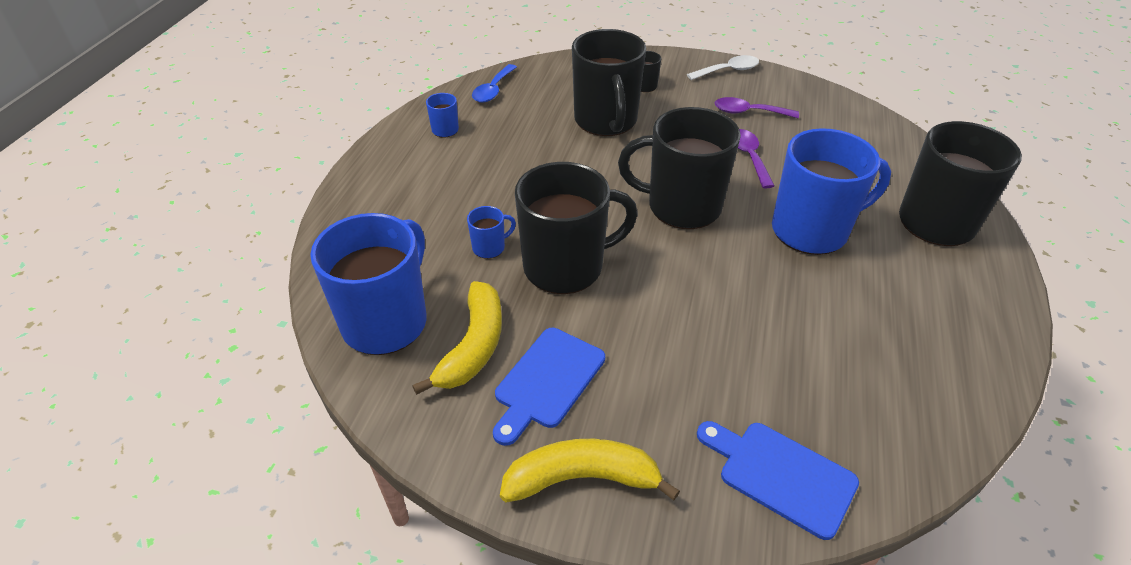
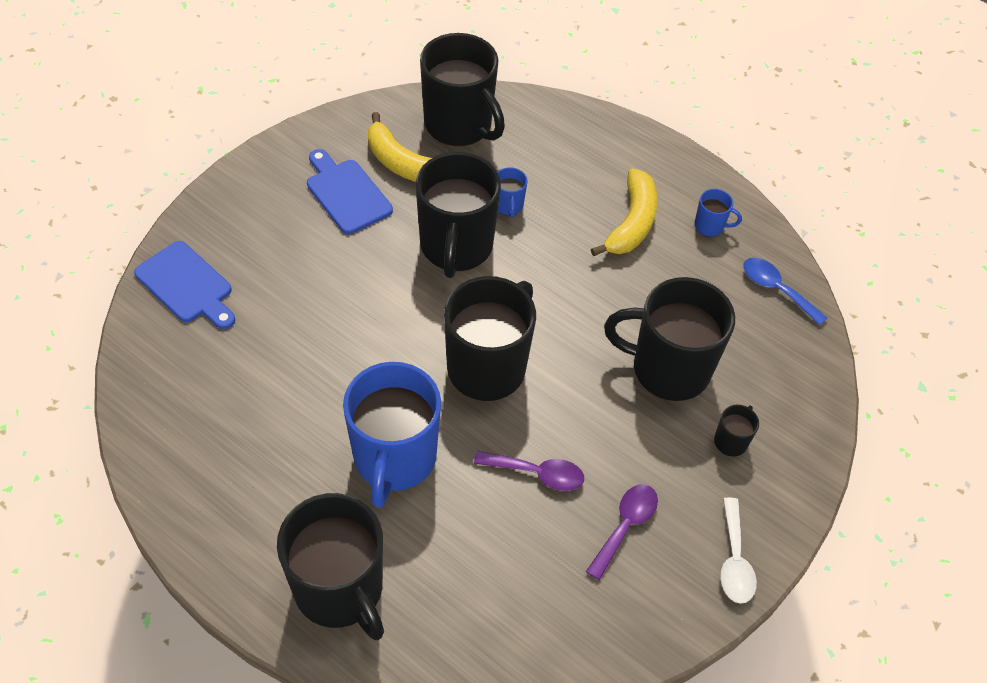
camera: 110 degrees right, 10 degrees up
(387, 321) = (459, 125): blue mug -> black mug
(582, 478) = (260, 183): yellow banana -> yellow banana (631, 223)
(781, 475) = (187, 285): blue cutting board -> blue cutting board turned 75 degrees clockwise

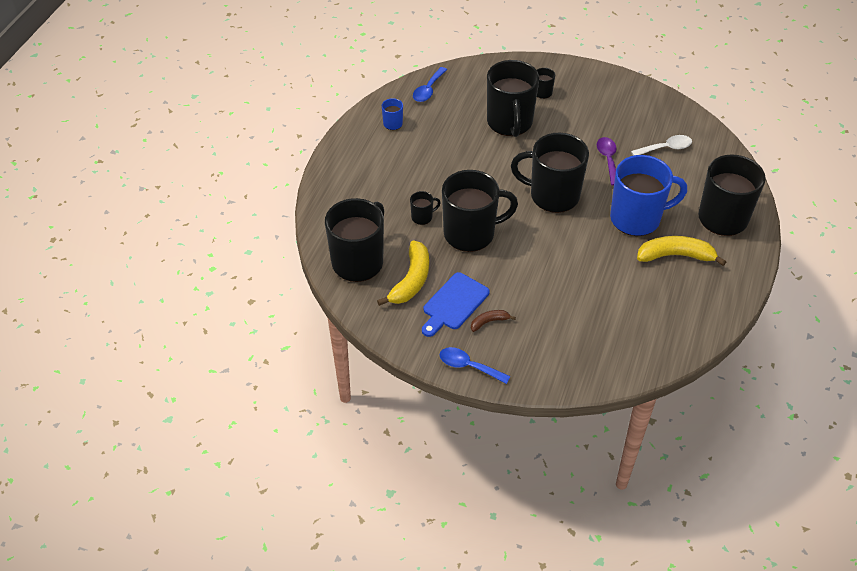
camera: 105 degrees left, 5 degrees down
(187, 285) = (578, 362): blue cutting board -> none
(246, 178) = (468, 366): none -> blue spoon
(299, 218) = (489, 322): none -> brown banana
(508, 206) = (422, 217): blue mug -> black mug
(625, 526) = (616, 121): purple spoon -> none
(631, 223) = (407, 157): yellow banana -> yellow banana (675, 256)
(734, 560) = (609, 81): white spoon -> white spoon (666, 148)

